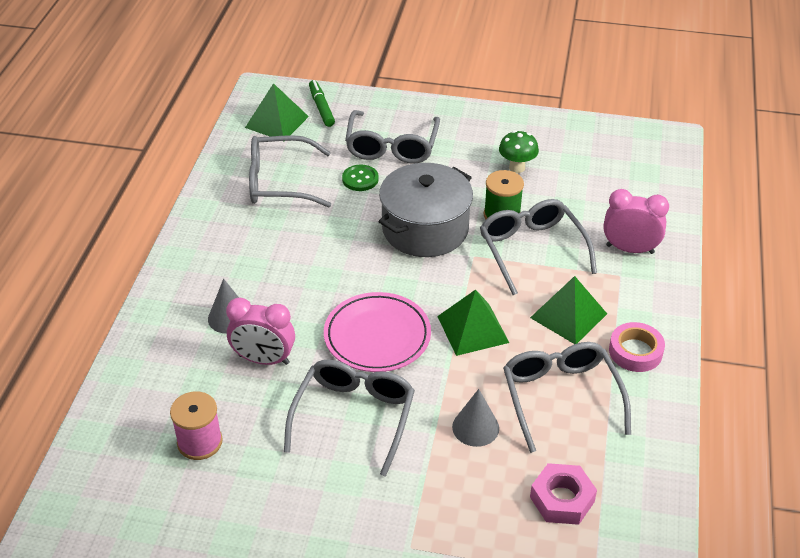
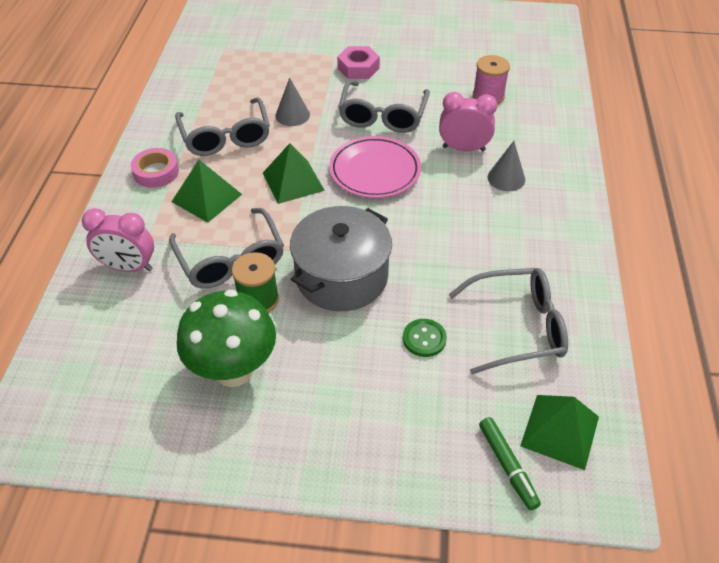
camera: 175 degrees right, 5 degrees up
(392, 147) = (394, 395): grey glasses -> none
(517, 168) = (234, 370): green mushroom -> green mushroom, size x1.90
(562, 499) = (236, 81): pink nut -> pink nut (358, 68)

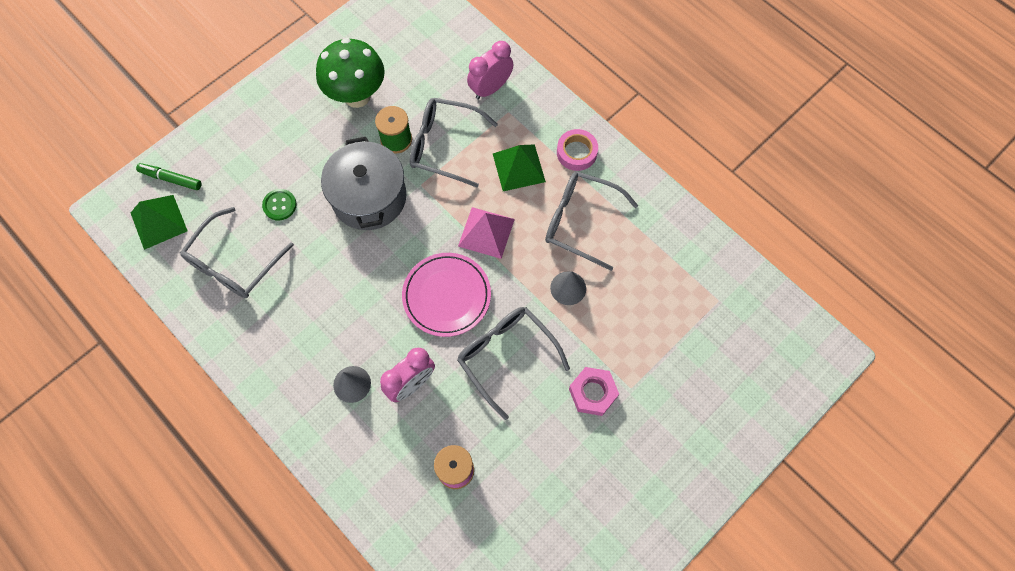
camera: 130 degrees right, 20 degrees up
(293, 181) = (486, 232): green pyramid -> pink pyramid

